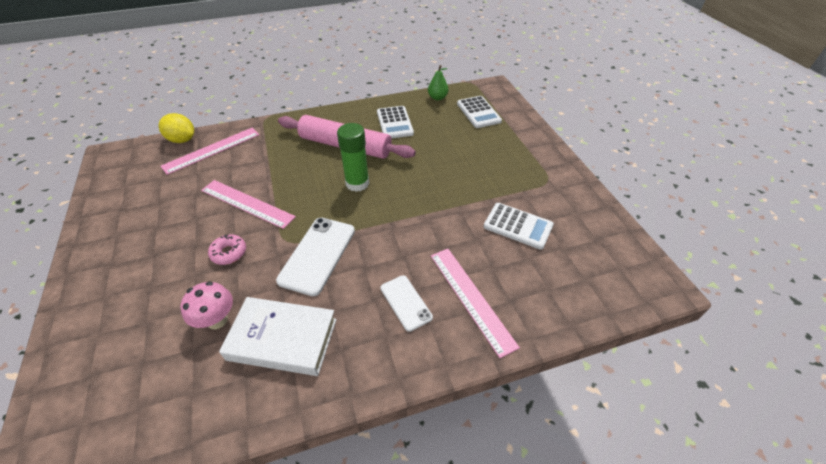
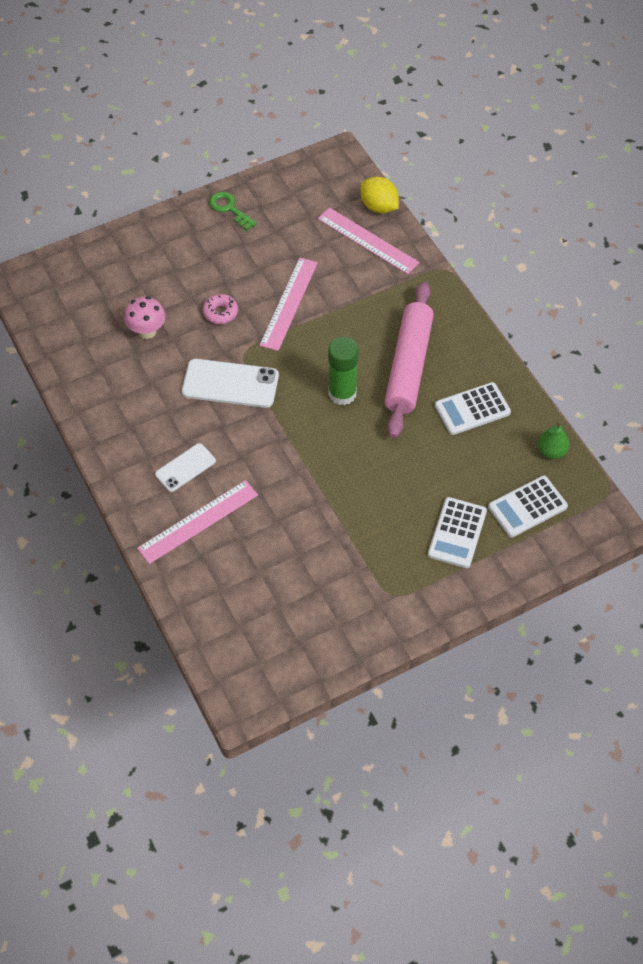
camera: 80 degrees right, 10 degrees up
(105, 231) = (229, 209): none -> green key
(182, 140) = (378, 207): yellow lemon -> yellow lemon turned 60 degrees counterclockwise
(282, 339) = (135, 383): white book -> none
(518, 226) = (304, 561): white calculator -> white calculator (457, 533)

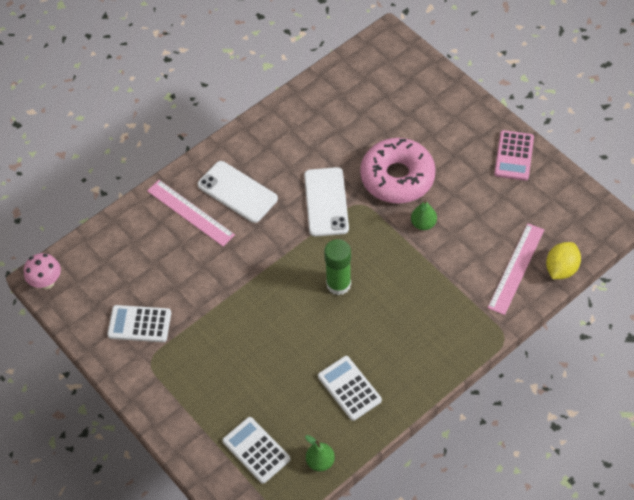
camera: 80 degrees right, 0 degrees up
(147, 331) = (362, 133): pink mushroom -> pink mushroom (46, 282)
(185, 467) = (237, 192): white phone -> white phone, size x1.65
(220, 312) = (397, 177): pink donut -> pink donut, size x2.42
(229, 209) = (514, 156): green key -> pink calculator
(289, 303) = (423, 224): pink ruler -> green pear
(408, 366) = (382, 329): pink rolling pin -> none
(457, 533) = (218, 398): white calculator -> white calculator (139, 324)

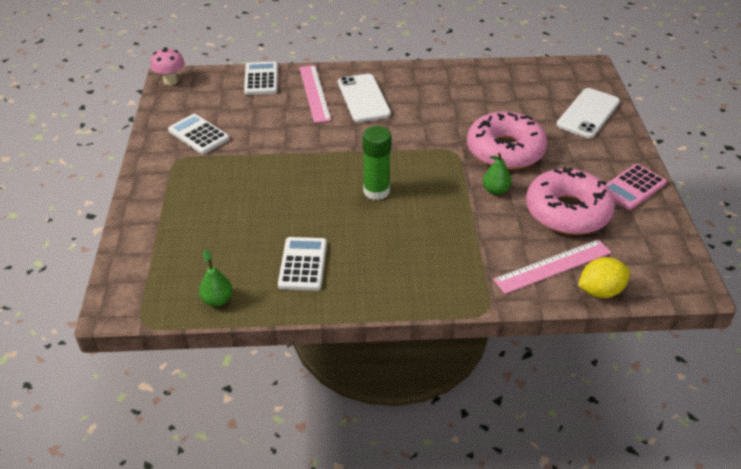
camera: 35 degrees right, 15 degrees down
(256, 450) = (179, 260): white calculator -> white calculator (261, 79)
(326, 202) = (426, 136): white phone -> white phone (588, 113)
(488, 210) = (567, 211): none -> pink donut

